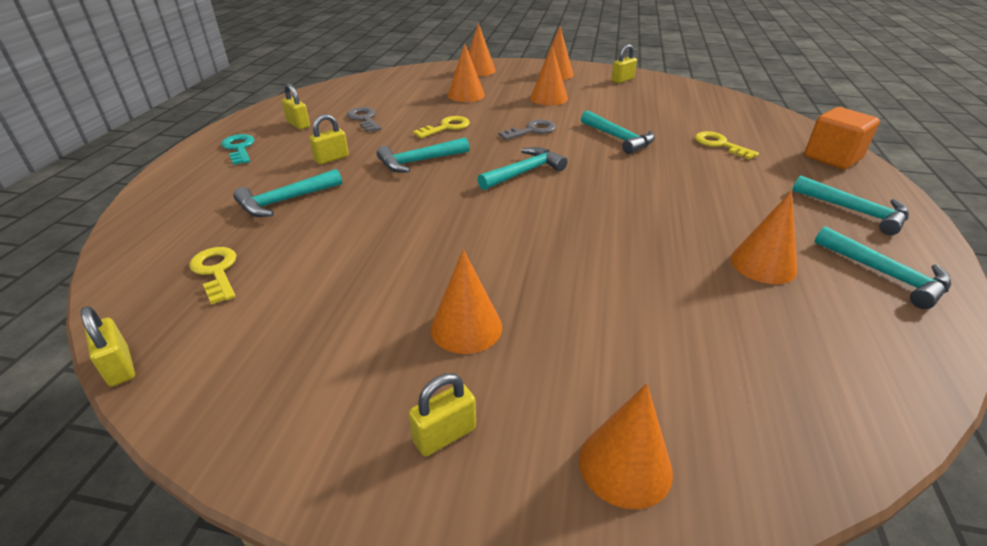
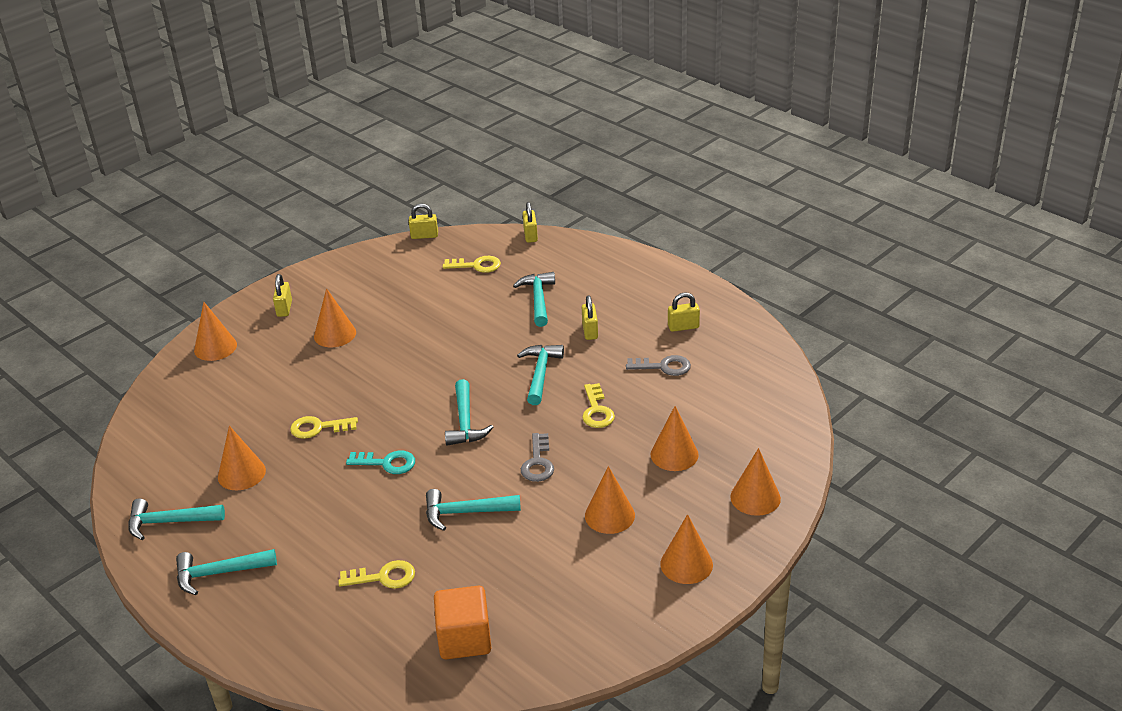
camera: 125 degrees right, 0 degrees up
(239, 148) = (655, 290): turquoise key -> turquoise key (387, 463)
(622, 80) = (612, 617): yellow padlock -> yellow padlock (530, 235)
(637, 248) = (318, 428): none -> yellow key
(832, 158) = (280, 641): orange cube -> orange cube (464, 639)

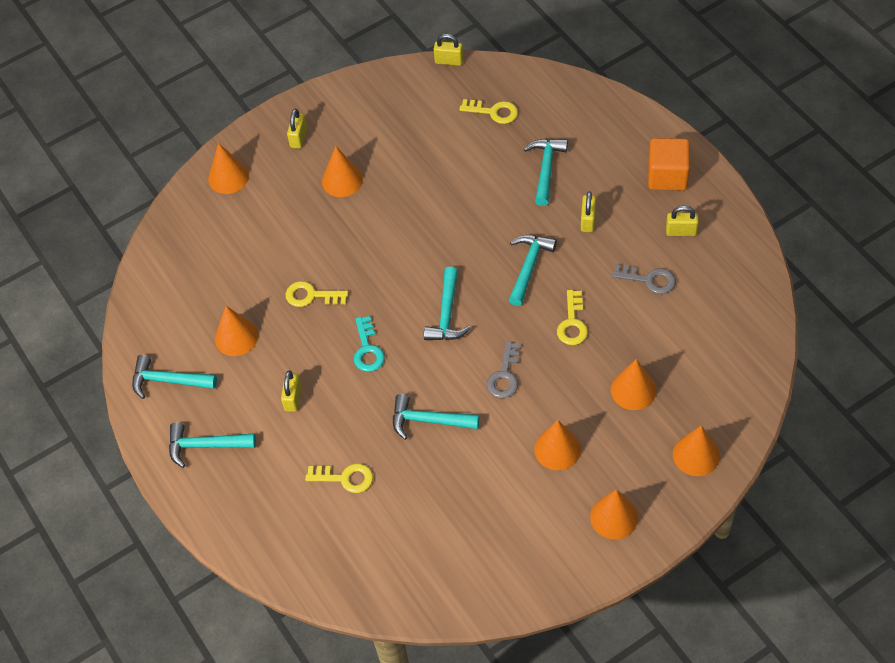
camera: 15 degrees right, 20 degrees up
(387, 463) = (367, 350): turquoise key -> turquoise key turned 60 degrees clockwise
(464, 639) = (404, 557): orange cube -> orange cube (667, 176)
(530, 235) = (555, 79): yellow padlock -> yellow padlock (293, 398)

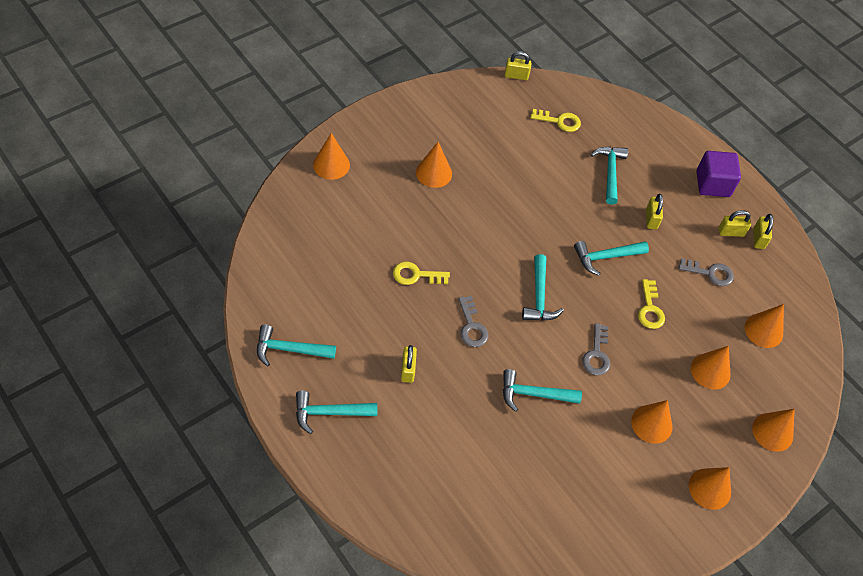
camera: 15 degrees left, 0 degrees up
(236, 337) = (350, 310): orange cone -> orange cone (763, 330)
(298, 138) = (391, 133): yellow padlock -> yellow padlock (758, 238)
(345, 478) = (463, 447): yellow key -> none
(367, 350) = (472, 326): turquoise key -> grey key
(529, 267) = (606, 257): turquoise hammer -> turquoise hammer turned 120 degrees counterclockwise
(667, 176) = (713, 184): orange cube -> purple cube

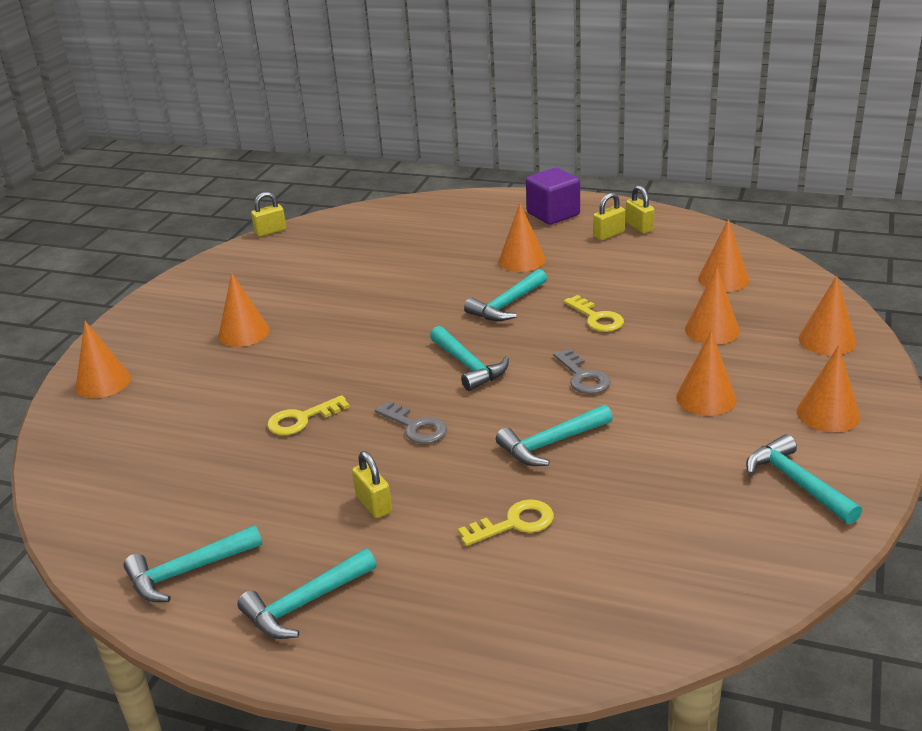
camera: 25 degrees left, 25 degrees down
(559, 121) = (351, 240): yellow key -> yellow key (514, 523)
(610, 172) = (443, 250): turquoise hammer -> turquoise hammer (796, 482)
(651, 219) = (522, 260): yellow padlock -> orange cone
(710, 273) = (624, 267): grey key -> none

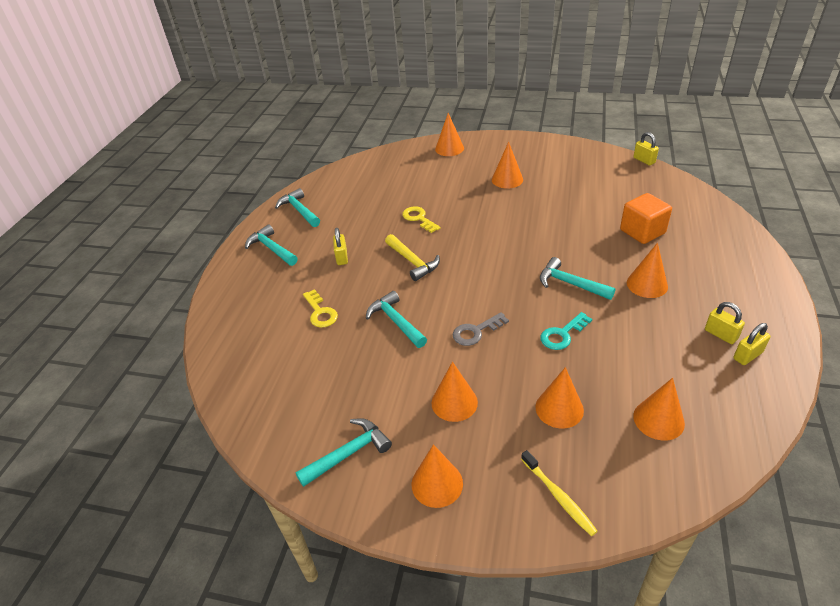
camera: 85 degrees right, 10 degrees up
(374, 504) = (342, 257): yellow padlock -> yellow padlock turned 60 degrees counterclockwise
(416, 427) = (412, 262): grey key -> yellow hammer
(424, 251) = (642, 232): none -> orange cube
(468, 366) = (483, 274): turquoise hammer -> none
(553, 214) = (746, 295): purple cube -> none
(597, 318) = (562, 334): yellow key -> turquoise key
(827, 340) = (558, 496): orange cone -> yellow toothbrush

